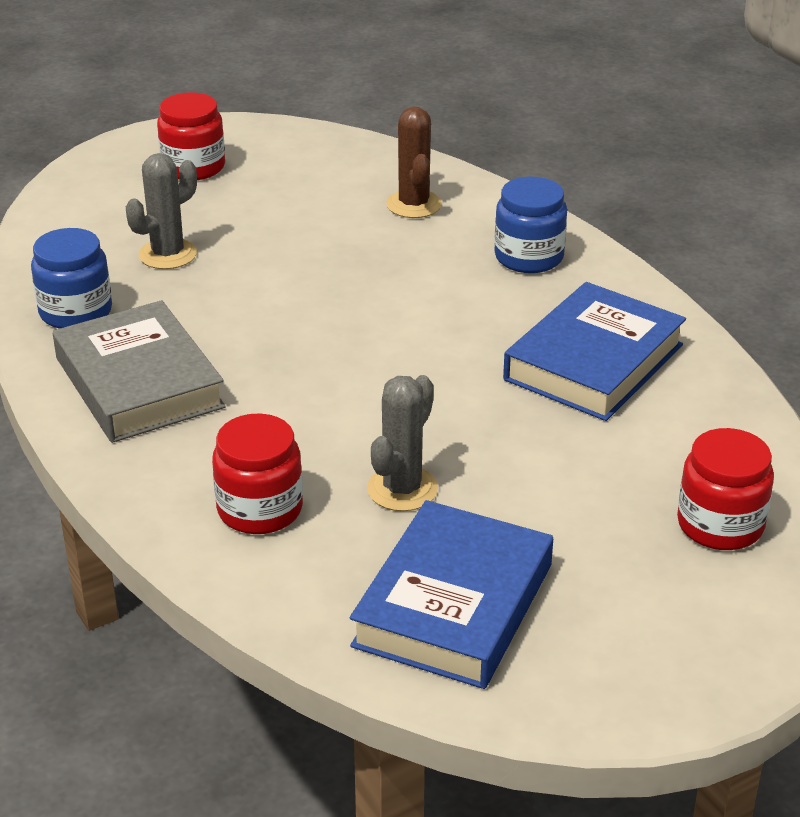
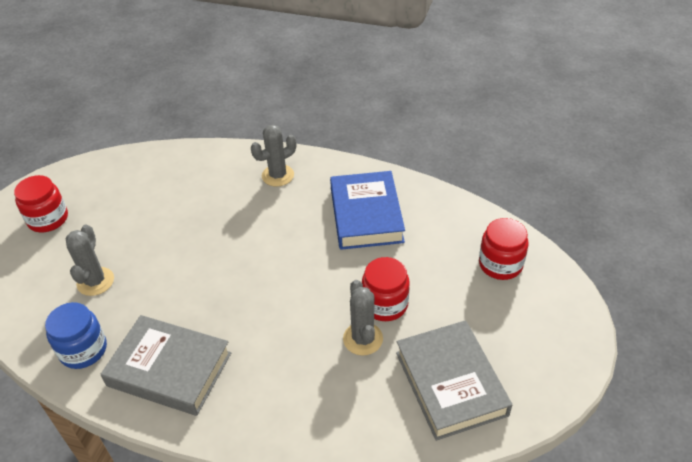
camera: 40 degrees left, 10 degrees up
(260, 509) = (313, 398): red jar -> red jar (385, 304)
(414, 205) = (192, 177): brown cactus -> none
(453, 605) = (450, 383): blue book -> grey book
(529, 257) = (278, 175): blue jar -> grey cactus

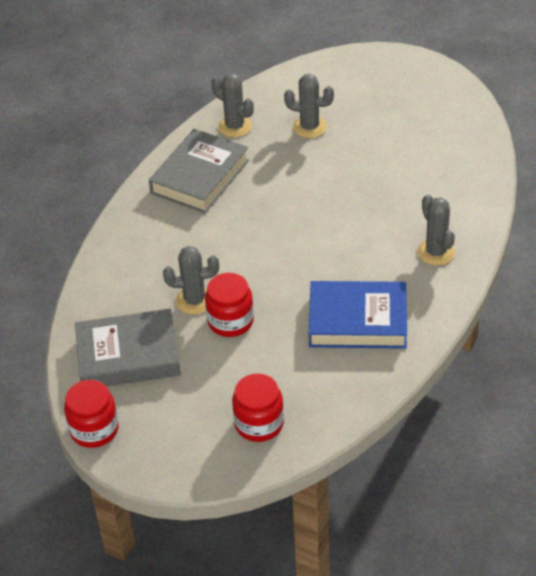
camera: 100 degrees right, 0 degrees up
(48, 219) = (398, 90): red jar -> red jar (94, 429)
(83, 350) = (235, 126): blue jar -> grey cactus

